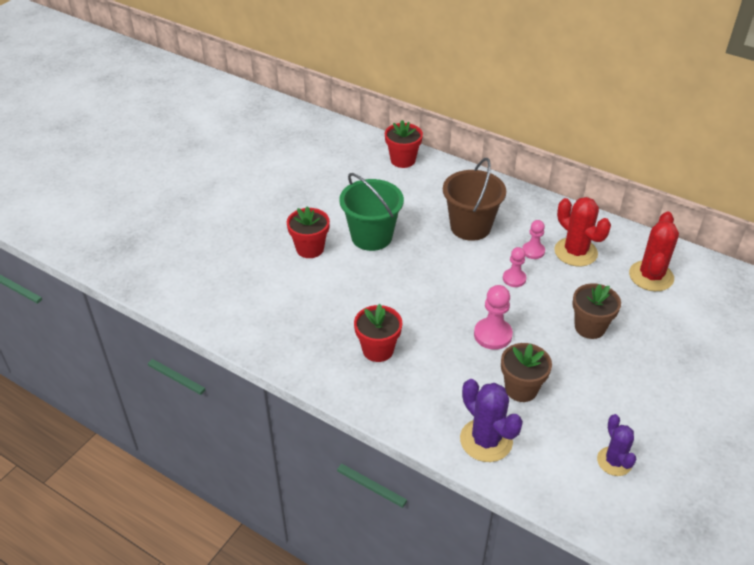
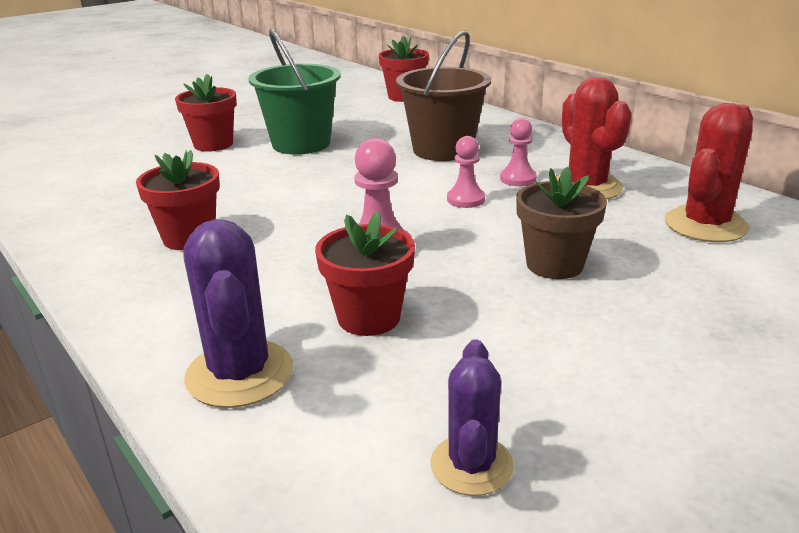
camera: 20 degrees right, 15 degrees down
(521, 389) = (369, 317): brown flower pot -> red flower pot

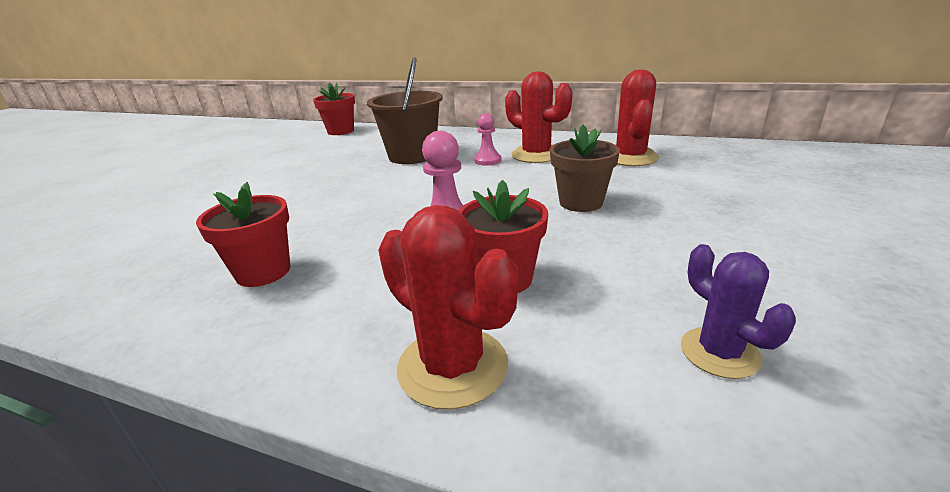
camera: 30 degrees left, 0 degrees up
(213, 144) = (204, 195): red flower pot -> none
(240, 374) = (452, 366): purple cactus -> red cactus
(301, 144) = (290, 177): green bucket -> none
(465, 199) = (469, 181): pink pawn -> none

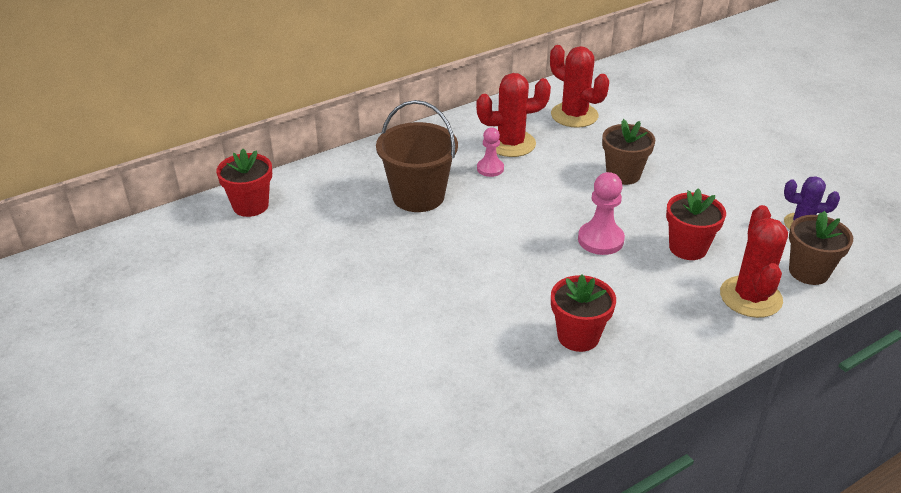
camera: 55 degrees left, 10 degrees up
(452, 366) = (750, 297): red cactus -> red cactus turned 75 degrees counterclockwise
(599, 409) = (808, 272): none -> brown flower pot

